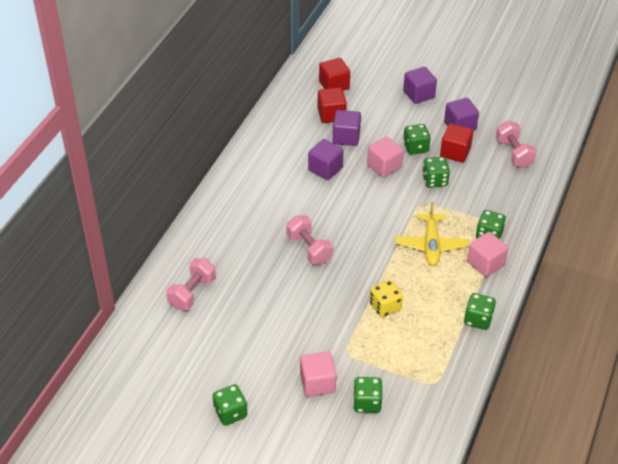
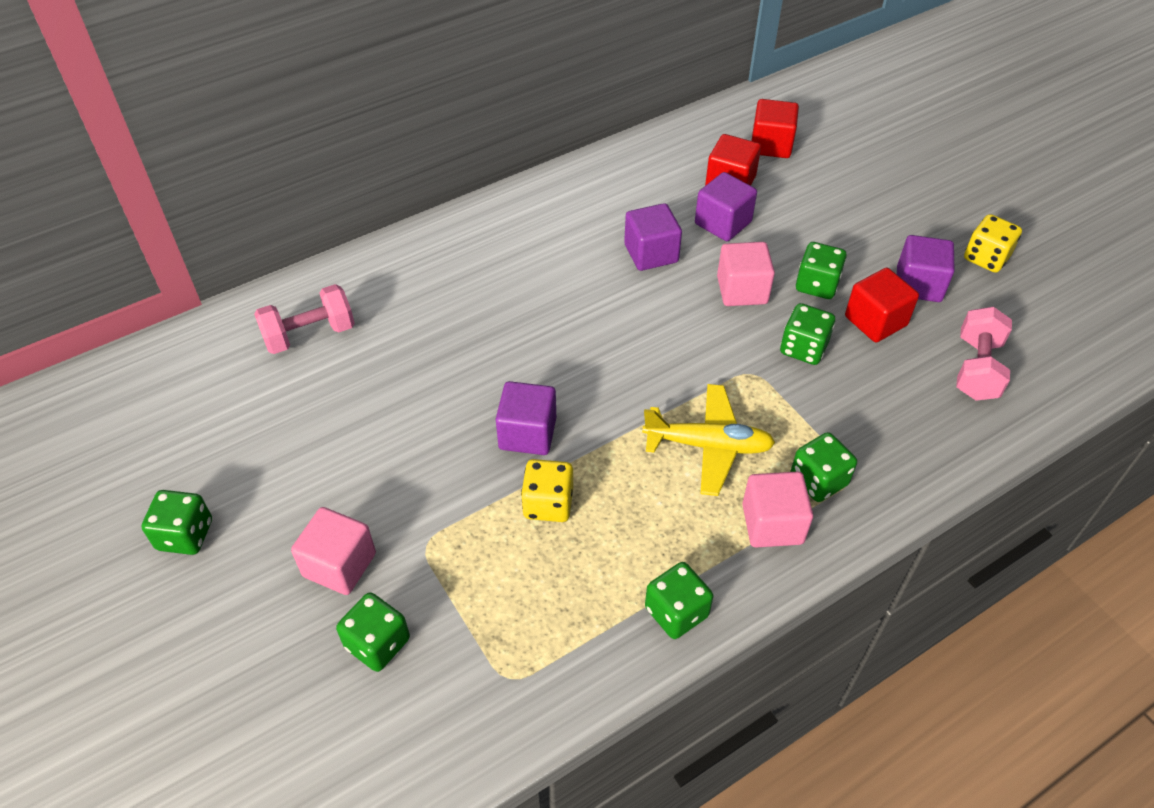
camera: 35 degrees right, 5 degrees up
(309, 249) = (520, 355): pink dumbbell -> none
(418, 94) = (891, 210): purple cube -> purple cube (527, 433)
(431, 245) = (708, 445): yellow plane -> yellow plane turned 120 degrees counterclockwise
(478, 99) = (986, 258): none -> yellow dice

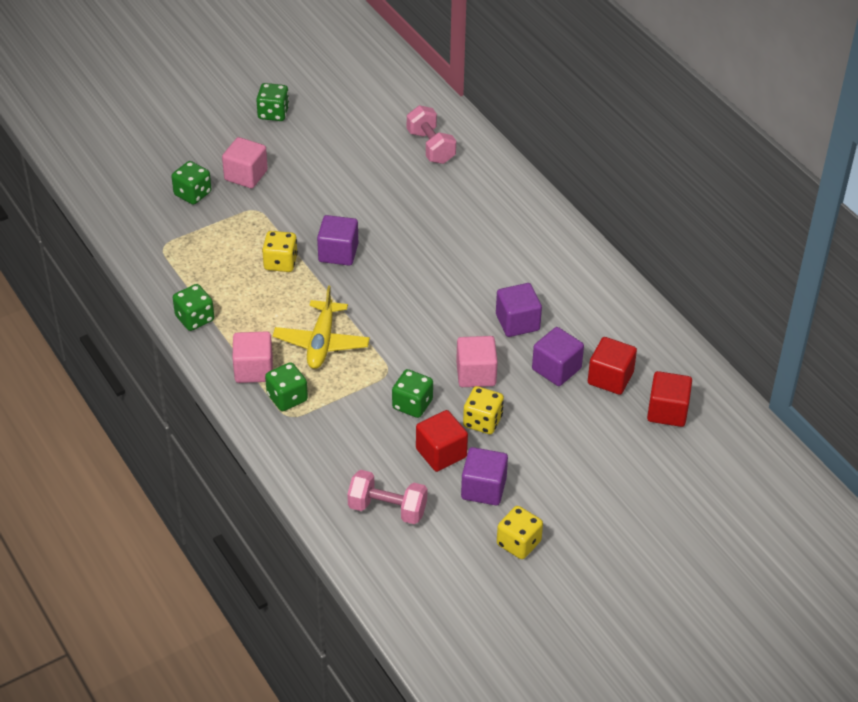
camera: 90 degrees right, 5 degrees down
(817, 285) = (482, 421): green dice -> yellow dice

